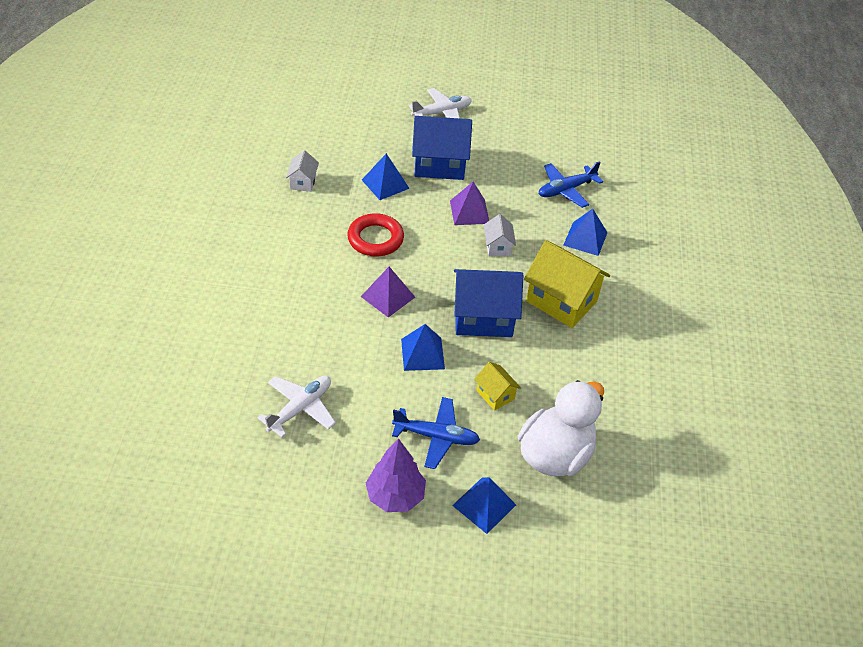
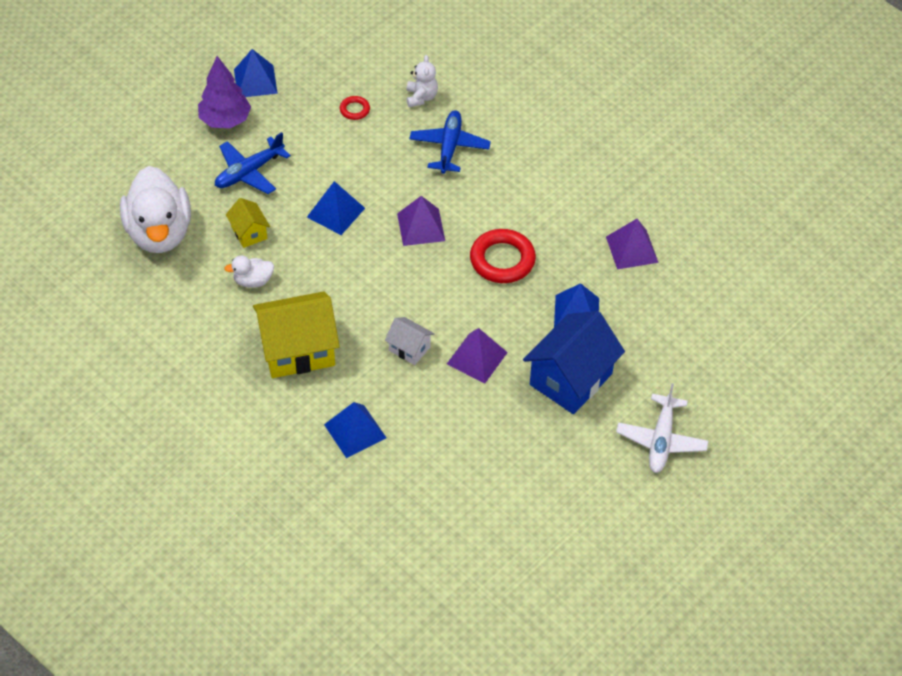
camera: 130 degrees right, 5 degrees up
(246, 372) = (421, 97): none -> white teddy bear
(300, 408) = (354, 110): white plane -> red ring
(303, 182) = (632, 249): white house -> purple pyramid
(483, 318) = (334, 278): blue house -> none
(484, 505) = (166, 163): blue pyramid -> blue pyramid (255, 81)
(495, 395) = (249, 233): yellow house -> yellow house turned 60 degrees clockwise
(534, 363) = (253, 281): none -> white duck
(566, 190) = (438, 469): blue plane -> blue plane (449, 147)

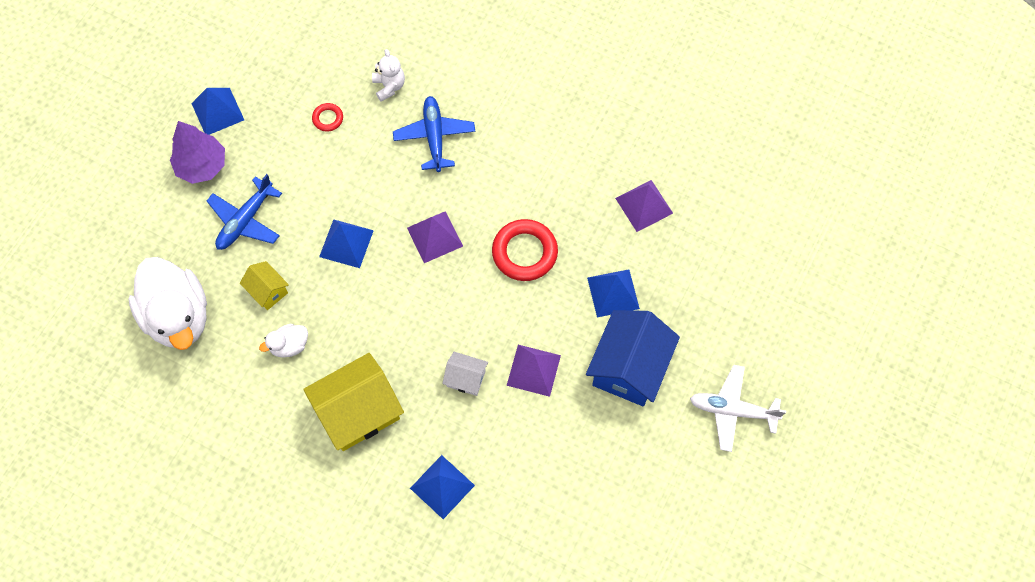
camera: 15 degrees left, 15 degrees up
(661, 440) = (732, 410): white plane -> white plane turned 105 degrees clockwise

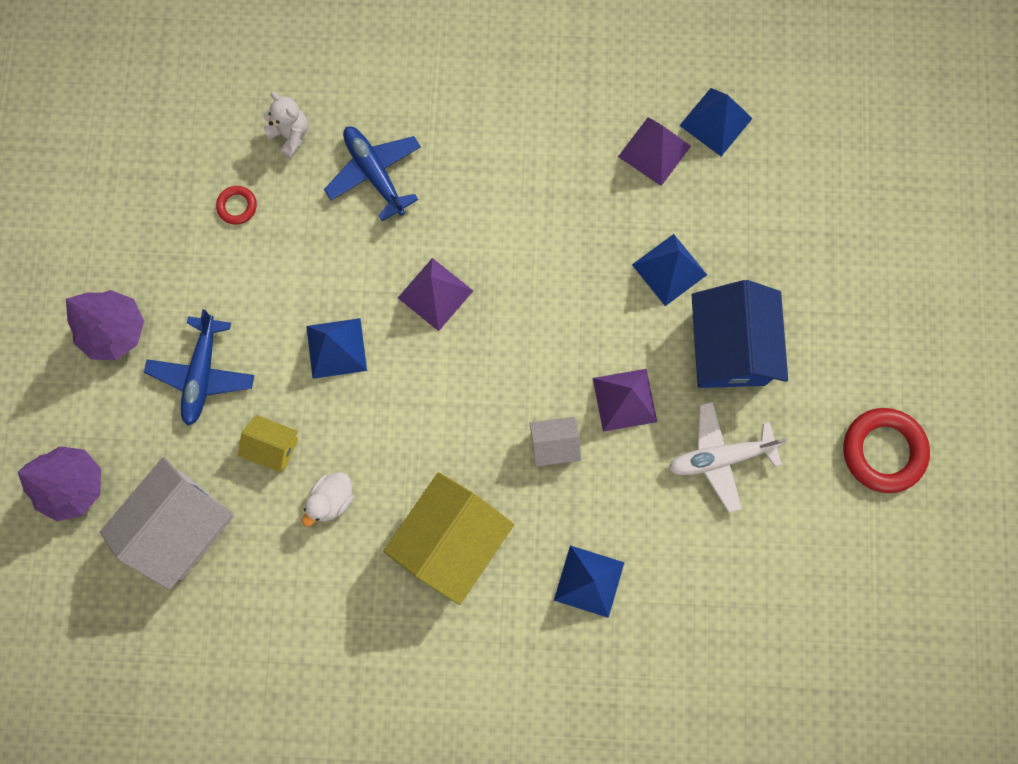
camera: 25 degrees left, 10 degrees up
(120, 256) = (73, 485): none -> purple tree
(178, 316) = (182, 525): white duck -> white house
(217, 111) = (99, 255): blue pyramid -> blue pyramid (715, 121)
(524, 252) = (547, 266): red ring -> red ring (883, 451)
(732, 410) = (863, 345): white plane -> white plane (720, 457)

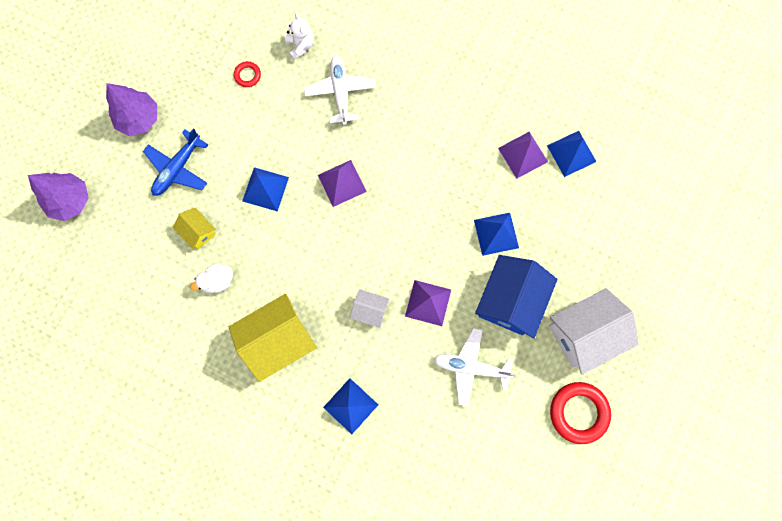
camera: 25 degrees right, 0 degrees up
(182, 525) = (121, 255): white house -> white house (584, 334)
(375, 173) = (340, 92): blue plane -> white plane

